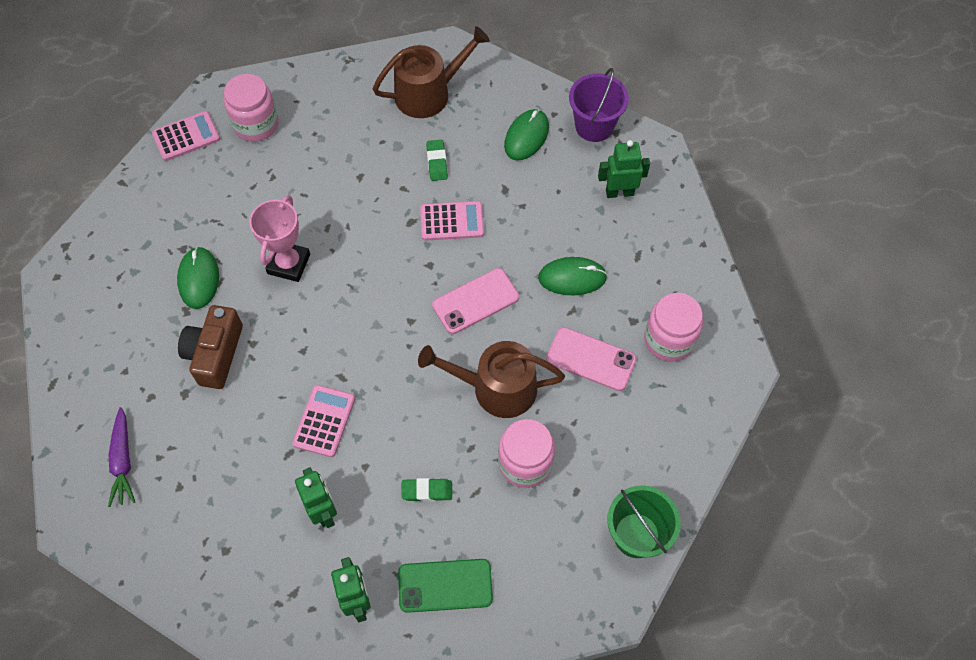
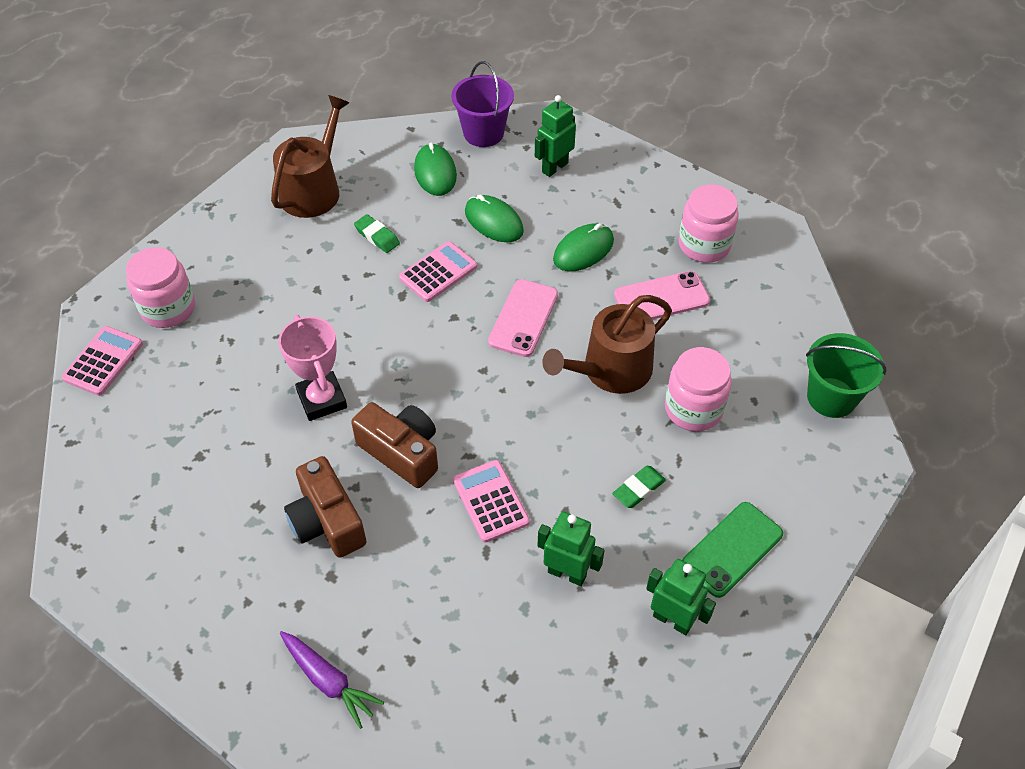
camera: 40 degrees left, 10 degrees down
(199, 279) = (243, 470): green mouse -> green mouse (494, 221)
(302, 341) = (401, 452): none -> brown camera

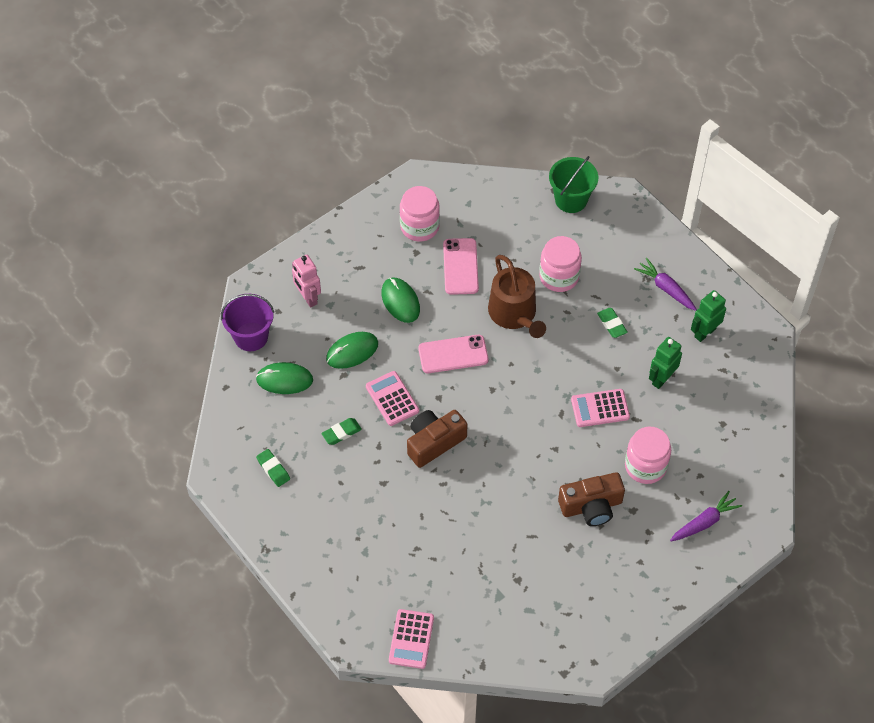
camera: 75 degrees left, 5 degrees up
(103, 361) = (411, 639): pink calculator -> pink calculator turned 120 degrees counterclockwise
(168, 308) = (371, 589): pink jar -> pink jar (645, 466)
(314, 189) = (273, 469): brown watering can -> green eraser
(322, 399) = (490, 495): pink trophy -> none
(401, 452) = (548, 452): brown camera -> brown camera (434, 442)
(523, 318) = (453, 354): pink phone -> pink phone turned 45 degrees counterclockwise
(554, 167) = (308, 298): green robot -> pink robot
(731, 549) = (665, 288): green phone -> purple carrot

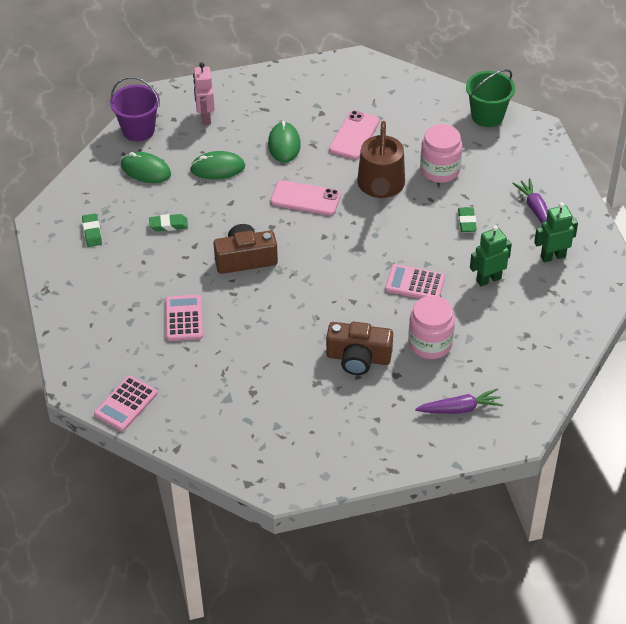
camera: 25 degrees right, 10 degrees down
(392, 399) = (229, 214): pink calculator -> pink calculator (184, 318)
(419, 226) = (336, 95): pink jar -> none

